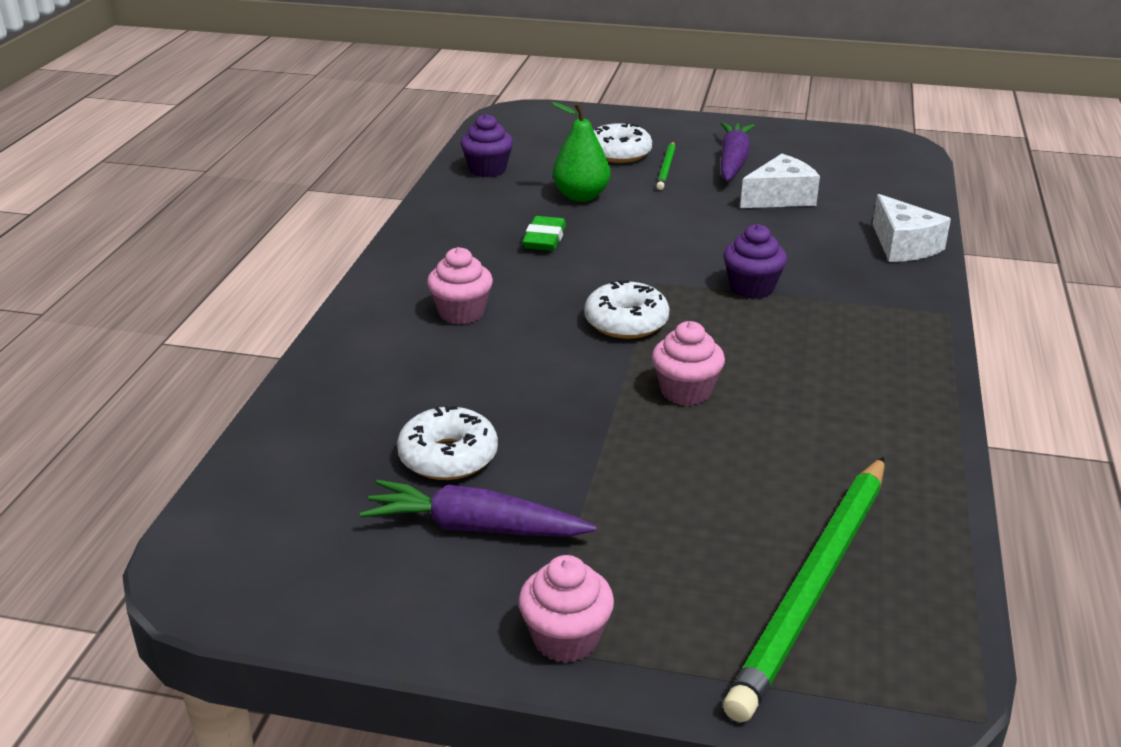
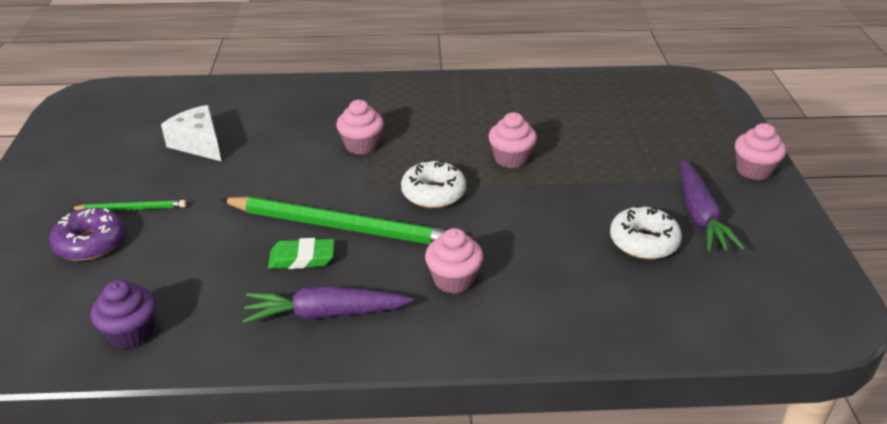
camera: 105 degrees left, 5 degrees up
(581, 196) = (202, 252): green pear -> none
(619, 153) = (90, 243): white donut -> purple donut
(733, 161) = (116, 173): purple carrot -> purple carrot (325, 314)
(752, 288) = (361, 145): purple cupcake -> pink cupcake
(814, 586) = (656, 107): green pencil -> green pencil (342, 226)
(903, 246) = (279, 91): white cheese -> none

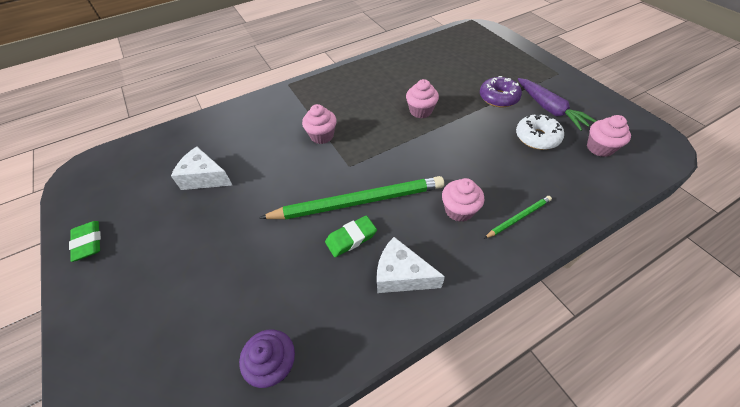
camera: 25 degrees left, 15 degrees up
(47, 163) = (88, 242): none -> green eraser
(90, 243) = (179, 299): purple donut -> purple donut (498, 98)
(132, 208) = (192, 253): green pencil -> green pencil (518, 218)
(325, 314) = (401, 275): purple carrot -> white cheese
(433, 193) = (395, 153): white donut -> none
(753, 170) = (549, 71): pink cupcake -> pink cupcake (599, 148)

